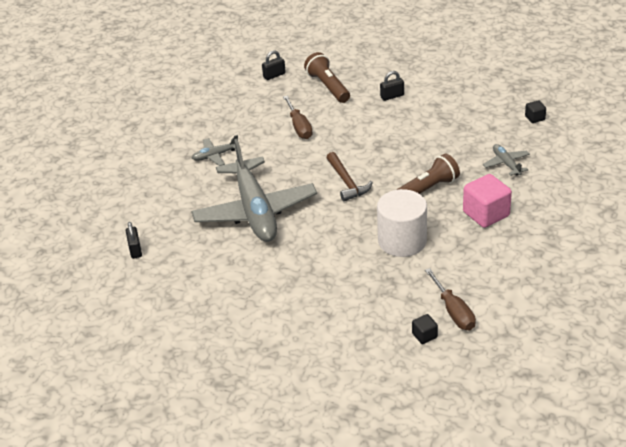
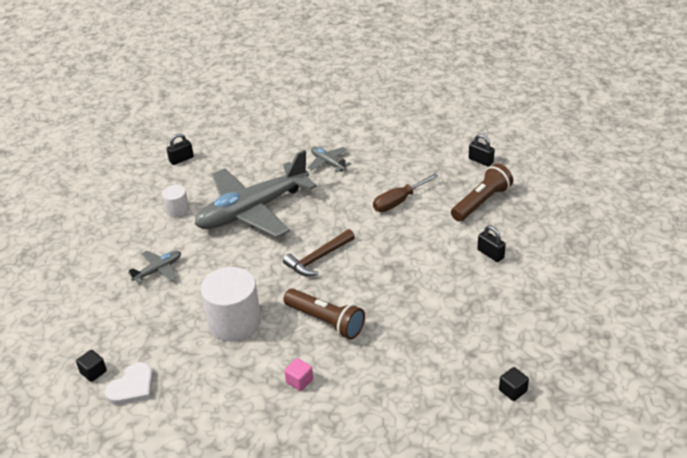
camera: 70 degrees right, 0 degrees up
(220, 261) = (177, 210): none -> white cylinder
(453, 311) = (132, 387): brown screwdriver -> white heart
(486, 214) = (299, 381): pink cube -> pink cube, size x0.49
(506, 164) = (402, 381): grey plane -> grey plane (158, 270)

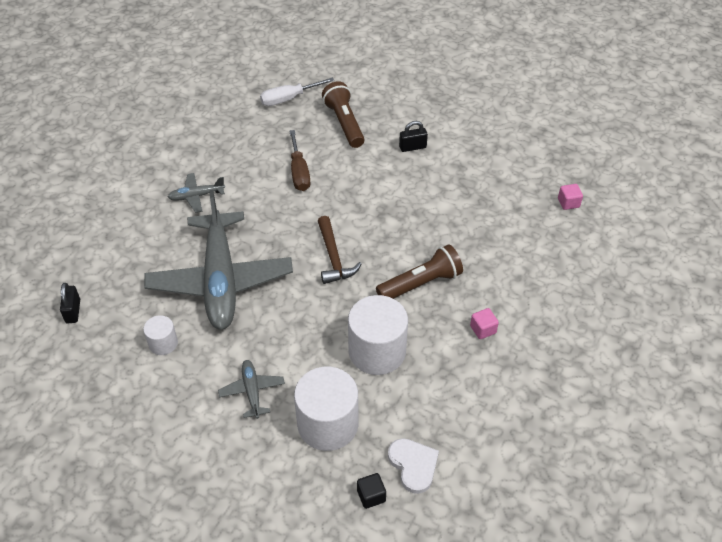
camera: 65 degrees left, 10 degrees up
(148, 322) = (328, 424): none -> white cylinder
(480, 161) = (289, 99): black padlock -> white screwdriver
(512, 390) = (568, 203): black cube -> pink cube

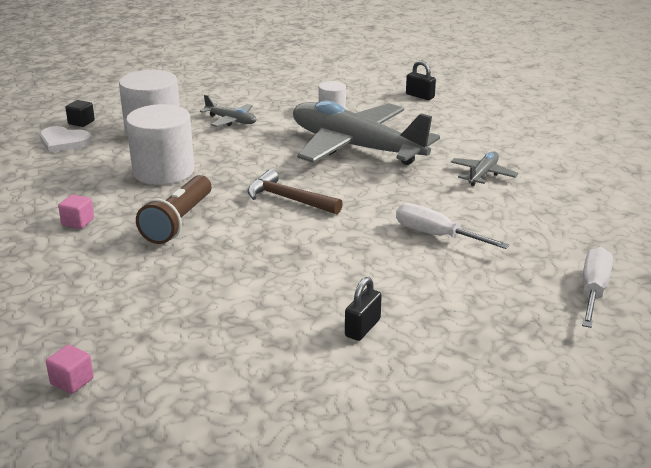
camera: 135 degrees right, 20 degrees down
(299, 172) = (437, 235): brown screwdriver -> white screwdriver
(344, 123) = (484, 305): brown flashlight -> none

